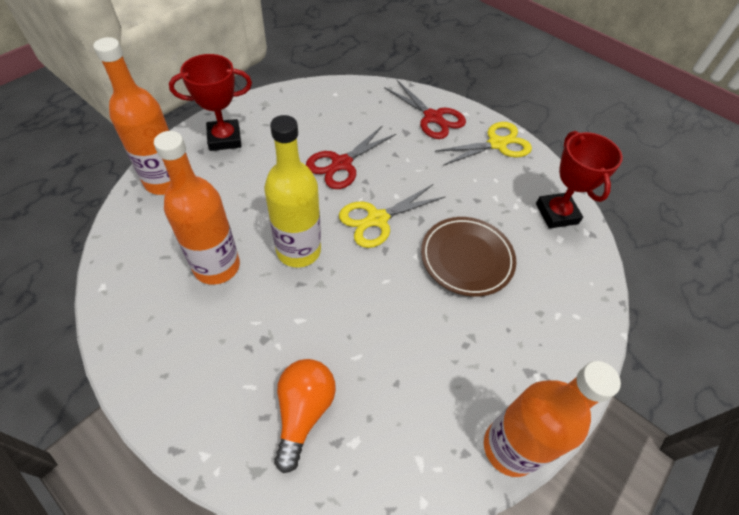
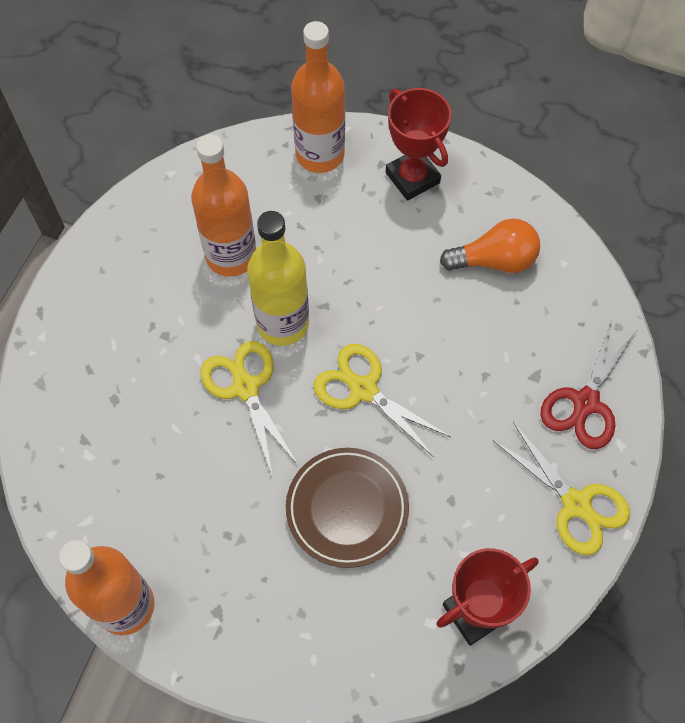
camera: 75 degrees right, 10 degrees up
(303, 412) = (103, 400): orange light bulb -> orange light bulb (494, 260)
(341, 164) = (435, 318): red scissors -> none
(342, 293) = (245, 387): none -> yellow scissors

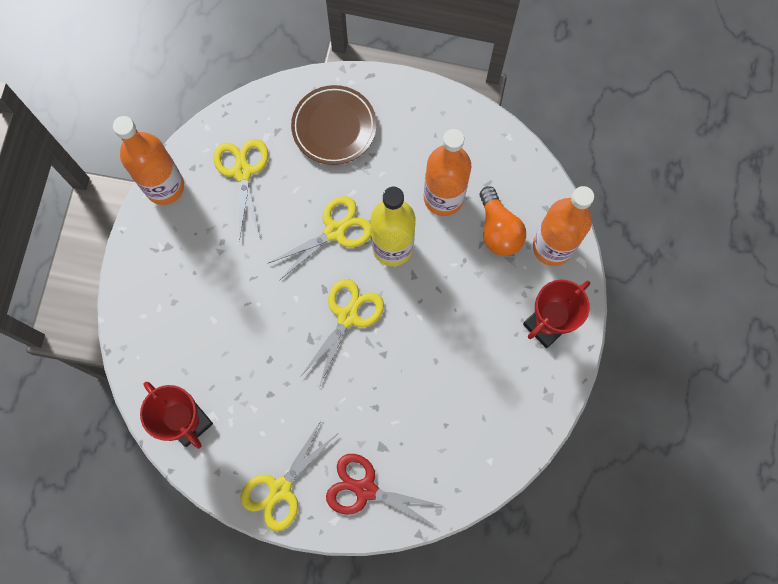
camera: 80 degrees right, 10 degrees up
(131, 493) = (242, 172): none -> yellow scissors
(347, 509) = (252, 320): brown plate -> brown plate (334, 127)
(494, 260) = (480, 403): orange light bulb -> orange light bulb (498, 230)

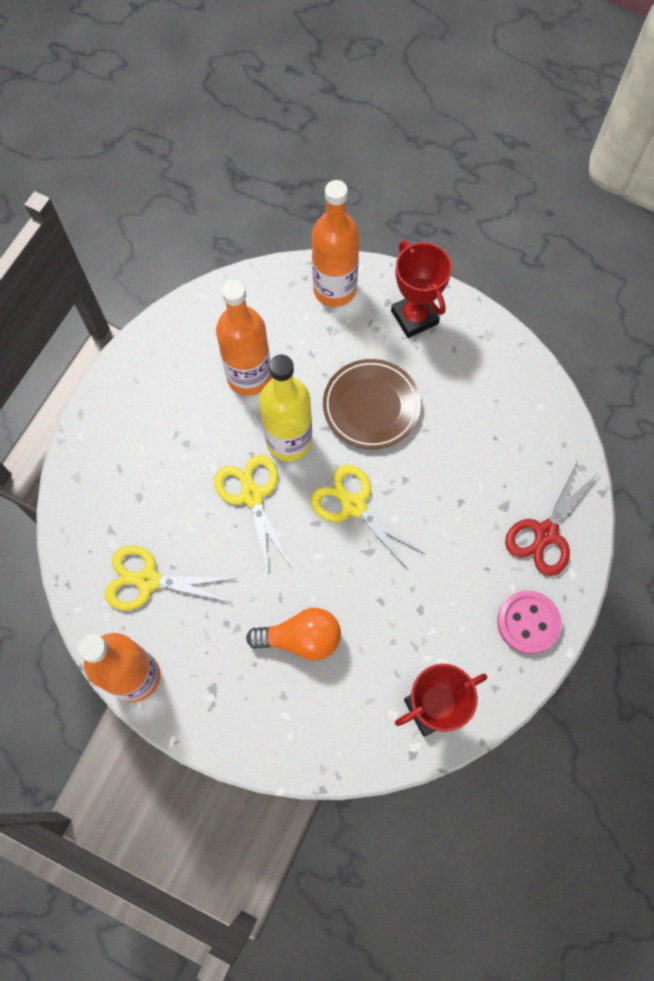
camera: 75 degrees left, 5 degrees down
(280, 489) = (528, 622): yellow scissors -> pink button
(334, 127) = (129, 467): brown plate -> brown plate (371, 406)
(498, 230) = (301, 334): orange light bulb -> orange light bulb (301, 638)

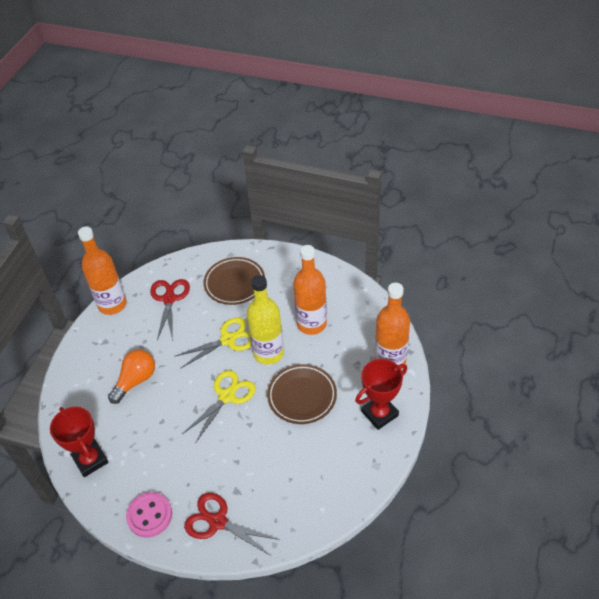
camera: 85 degrees right, 20 degrees down
(141, 476) = (234, 283): none -> brown plate
(148, 580) = (169, 299): yellow scissors -> red scissors
(301, 638) = (135, 381): orange light bulb -> orange light bulb turned 135 degrees counterclockwise

